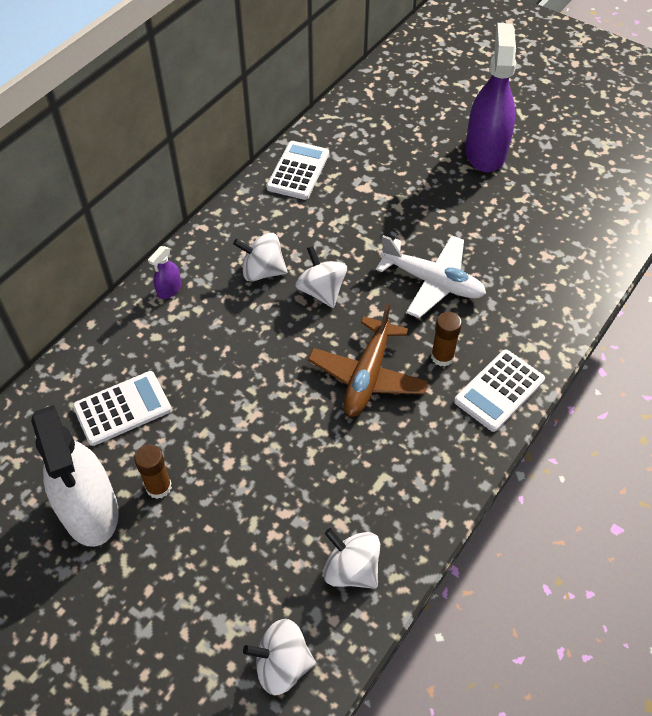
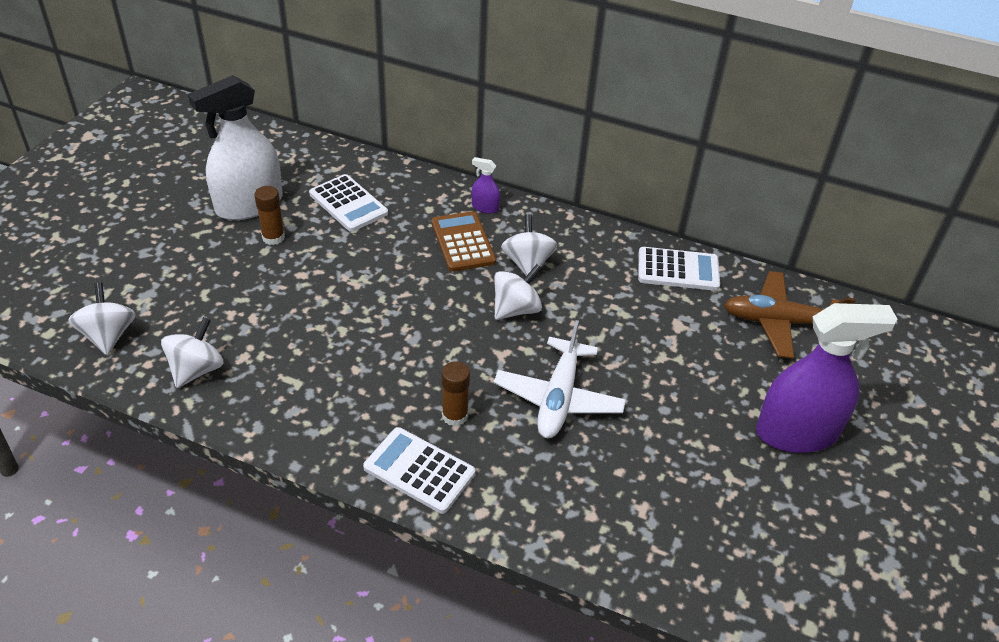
camera: 75 degrees right, 10 degrees down
(217, 316) = (462, 242): none -> brown calculator
(368, 376) = (416, 357): brown plane -> brown plane (779, 322)

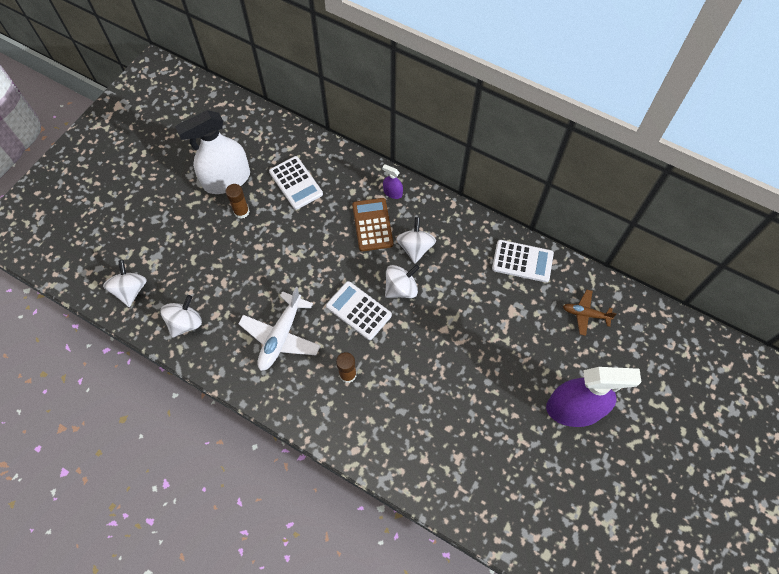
camera: 10 degrees right, 20 degrees up
(419, 470) = (320, 415): white calculator -> white calculator (358, 311)
(559, 398) = (418, 366): white plane -> white plane (281, 336)
(779, 322) = (585, 314): brown plane -> brown plane, size x0.59

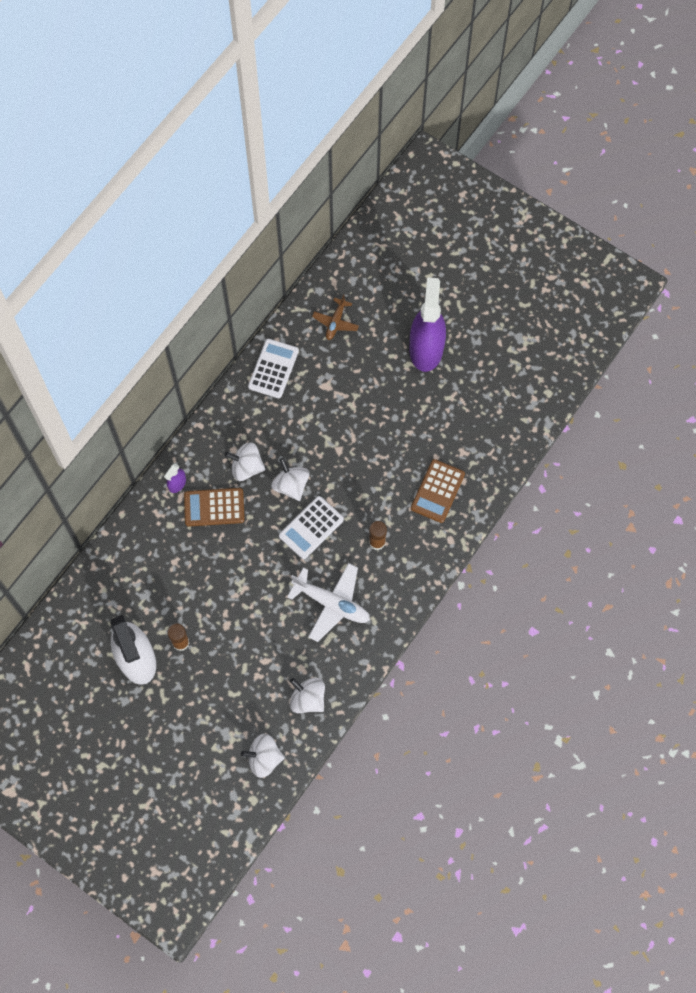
camera: 85 degrees left, 5 degrees up
(296, 183) = (151, 584): white calculator -> none
(409, 433) = (437, 491): none -> brown calculator

